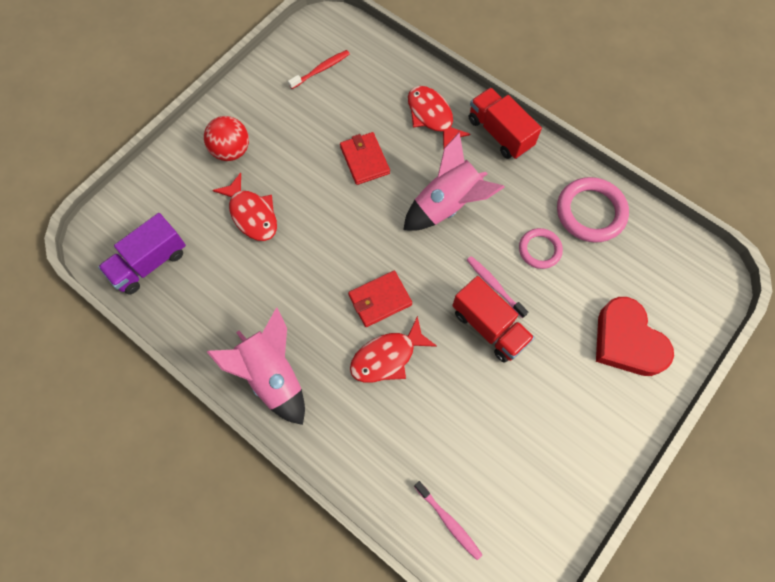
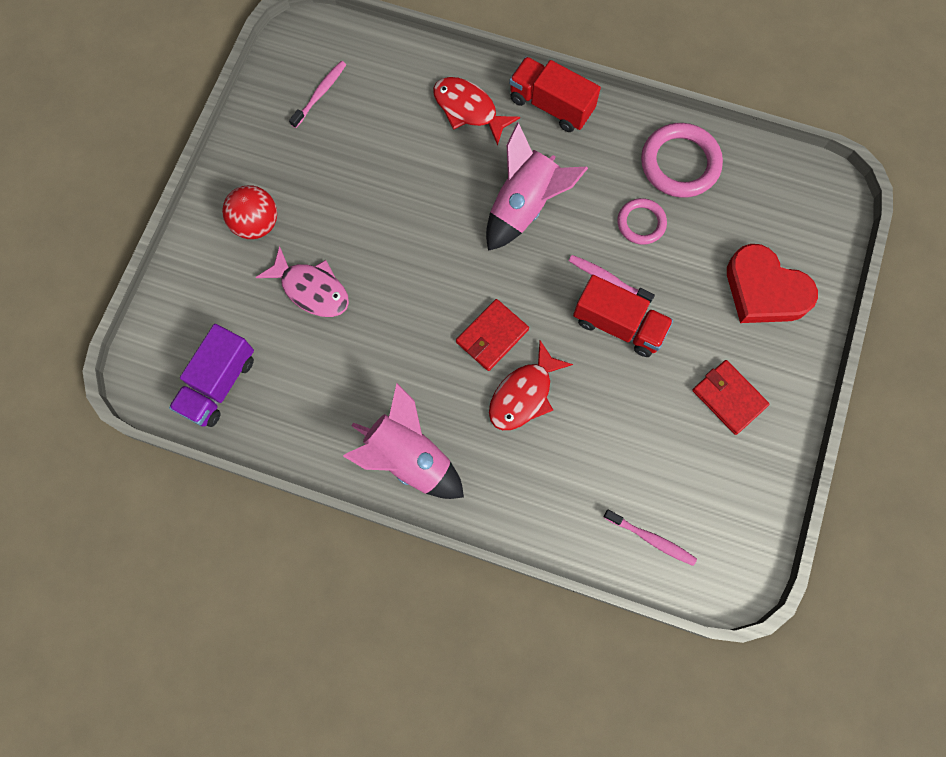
camera: 20 degrees left, 5 degrees up
(252, 214) = (311, 289): red fish -> pink fish
(321, 69) = (320, 94): red toothbrush -> pink toothbrush
(364, 160) = (413, 185): red wallet -> red wallet (728, 398)

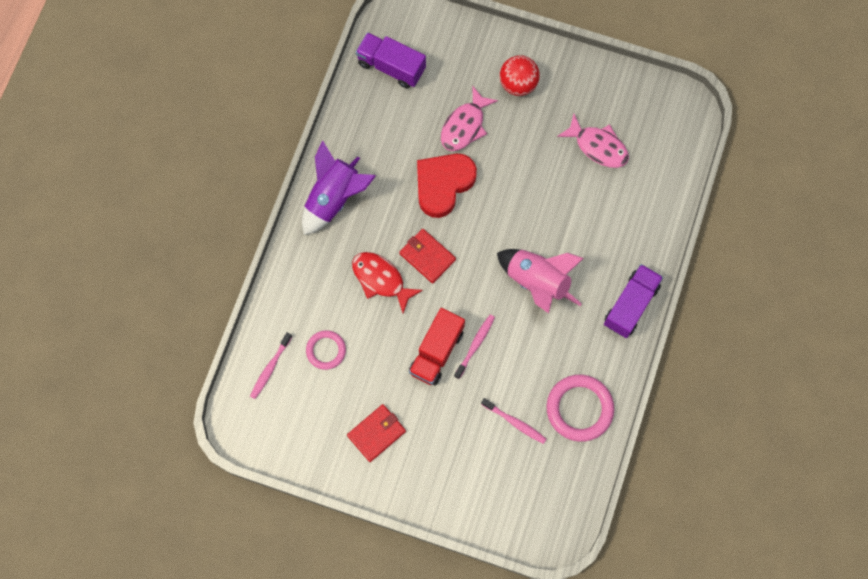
camera: 90 degrees right, 0 degrees up
(320, 94) = (634, 124): pink toothbrush -> pink toothbrush (515, 422)
(347, 134) = (598, 146): none -> pink fish
(409, 458) = (334, 198): pink rocket -> purple rocket
(468, 109) = (624, 239): red fish -> none
(551, 105) = (630, 305): red truck -> purple truck
(641, 223) = (524, 374): pink ring -> pink ring (326, 350)
(764, 290) = (466, 469): red heart -> red heart (443, 184)

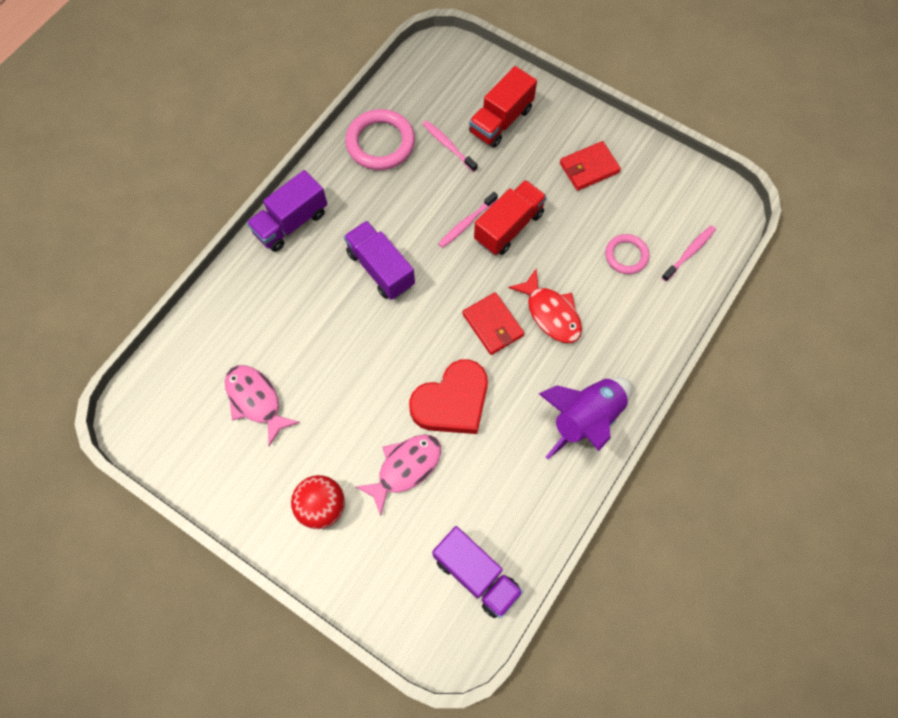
camera: 165 degrees left, 5 degrees down
(472, 464) = (501, 121): none -> red truck
(537, 282) = (380, 269): pink rocket -> purple truck

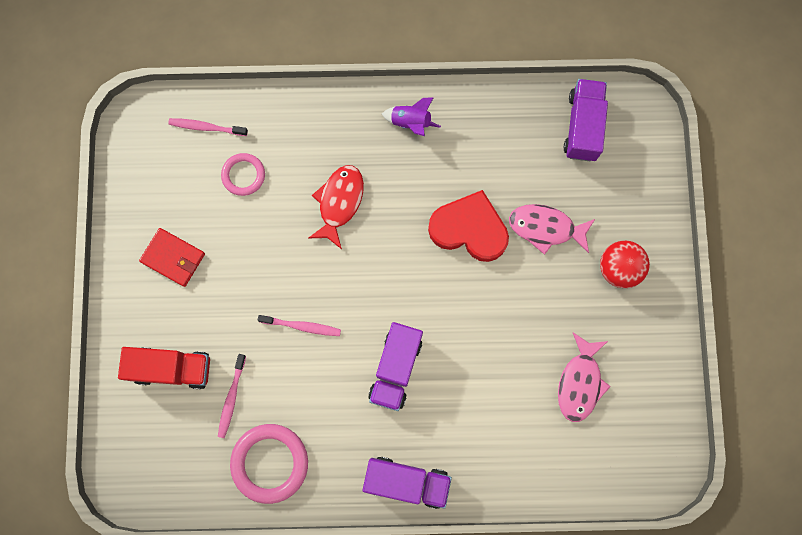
camera: 125 degrees left, 10 degrees up
(493, 325) = (382, 241): red wallet -> none
(508, 227) = (281, 288): red truck -> none
(585, 418) = (411, 122): purple rocket -> purple rocket, size x0.56

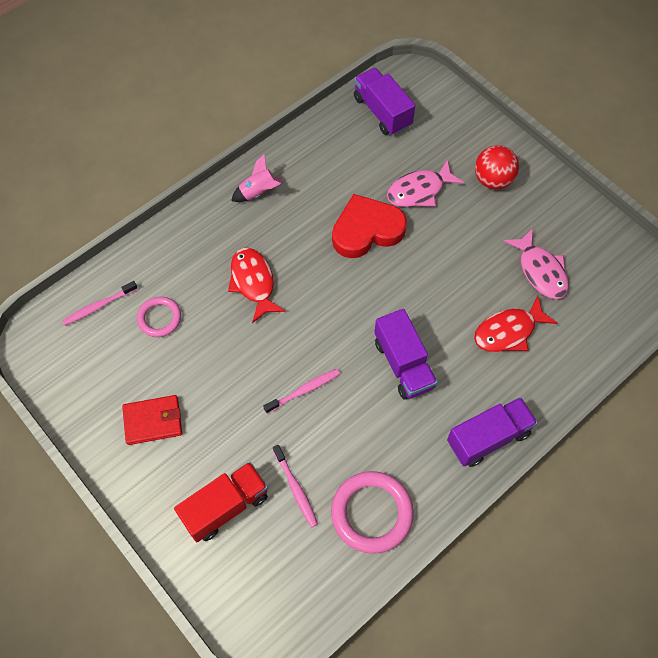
camera: 40 degrees left, 15 degrees down
(411, 122) = (258, 192): purple rocket -> pink rocket
(504, 411) = (508, 331): none -> red fish

